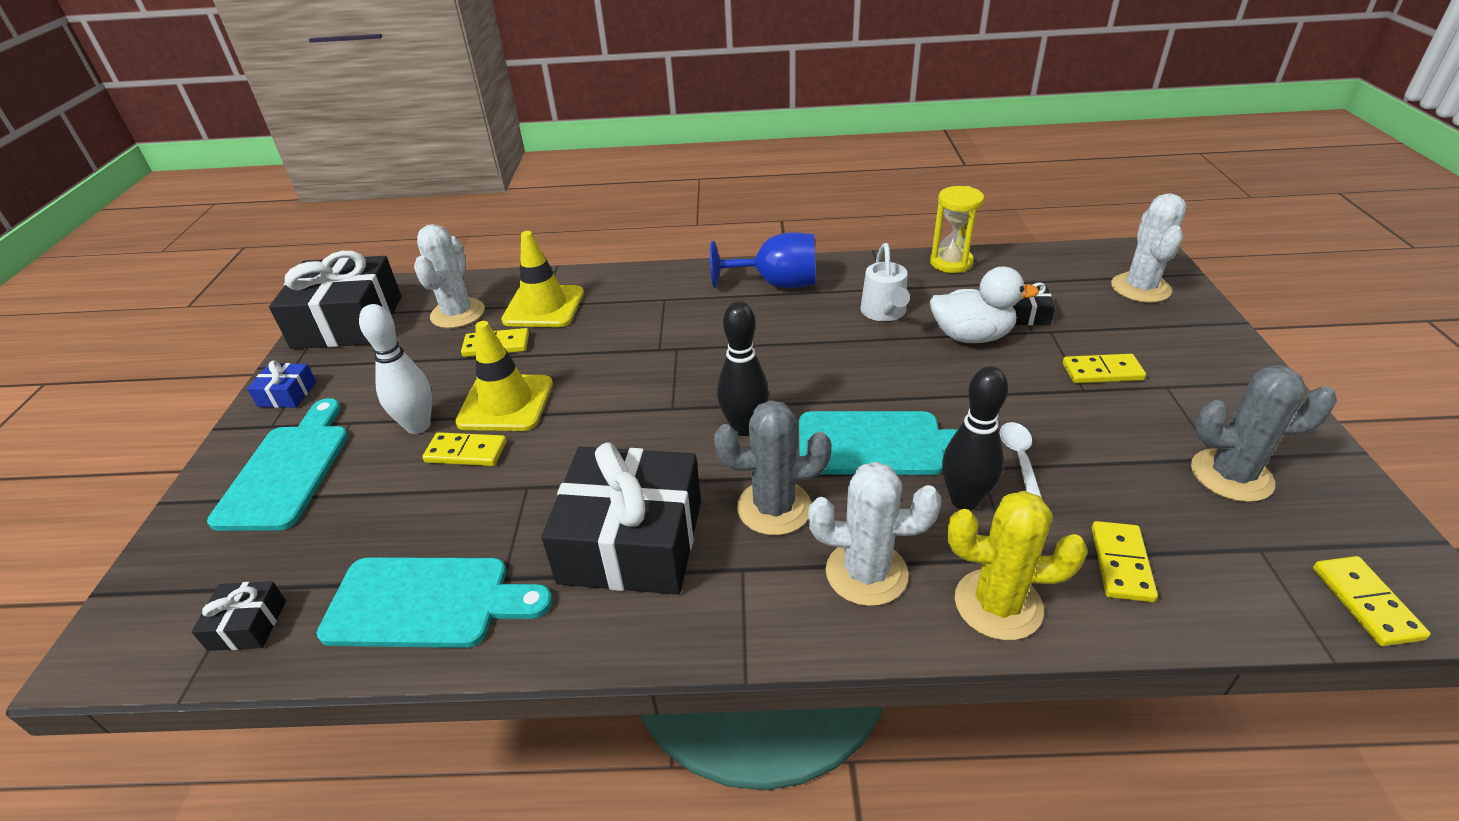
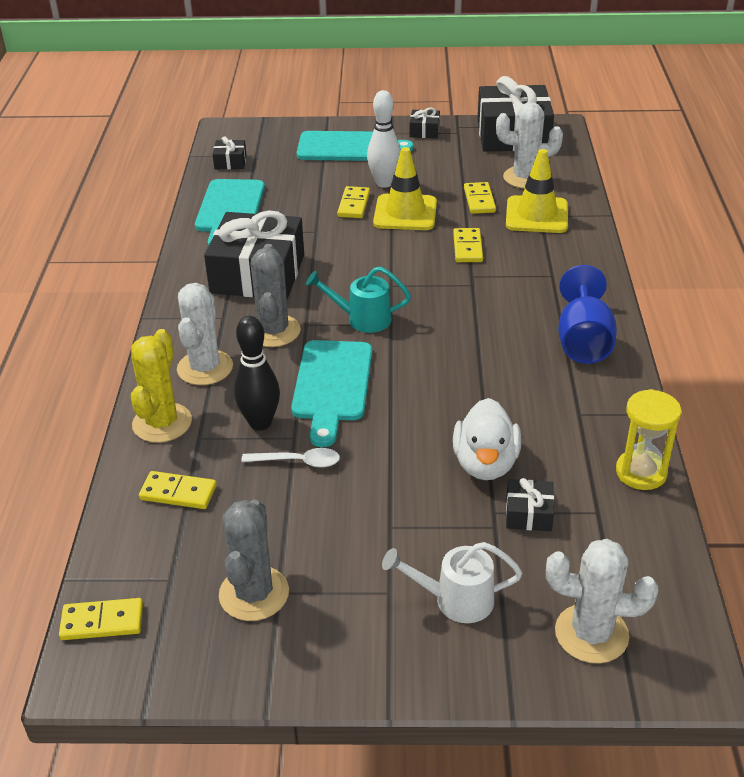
camera: 90 degrees right, 0 degrees up
(287, 394) = (424, 131): blue gift -> black gift
(744, 427) = (362, 319): black bowling pin -> turquoise watering can
(884, 313) = (529, 408): white watering can -> white watering can (455, 600)
(1102, 372) = (417, 548): yellow domino -> yellow domino (467, 247)

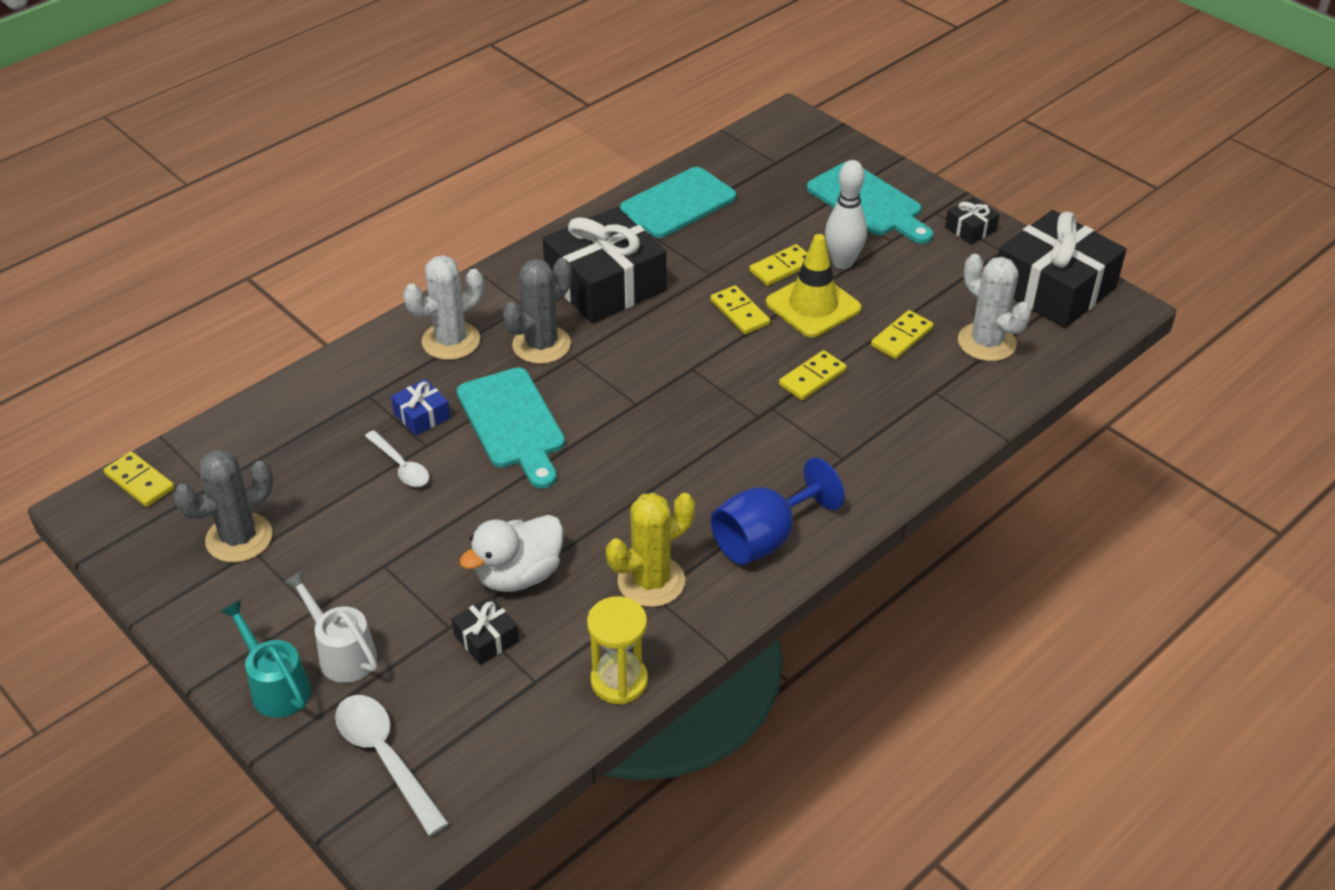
camera: 45 degrees right, 5 degrees up
(162, 423) = (363, 365): yellow cactus -> yellow cactus (651, 581)
(178, 493) = (298, 427): yellow domino -> yellow domino (739, 312)
(230, 162) = (743, 156): black gift -> none
(260, 423) = (422, 415): black bowling pin -> blue gift
(332, 385) = (512, 423): turquoise cutting board -> turquoise cutting board turned 75 degrees counterclockwise
(362, 319) = (621, 383): turquoise watering can -> turquoise watering can (276, 686)
(536, 215) = (930, 389): yellow traffic cone -> none
(591, 634) = (385, 757): white cactus -> white spoon

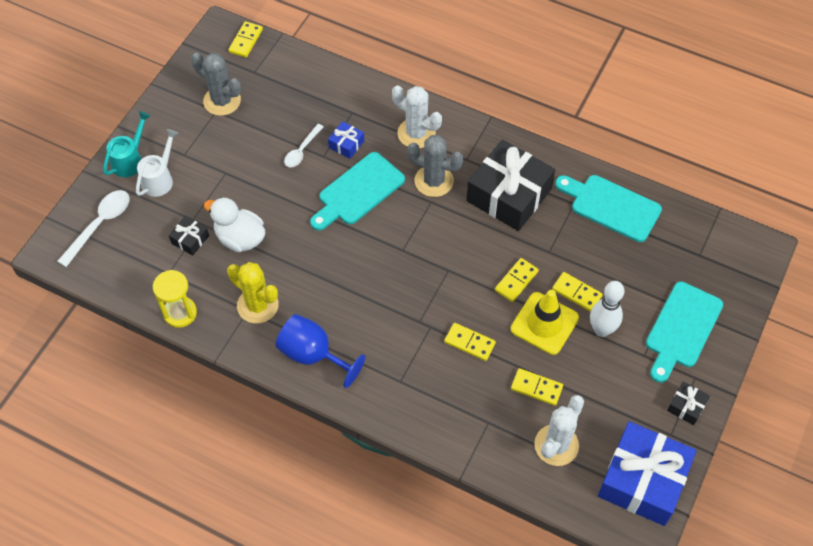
camera: 70 degrees right, 15 degrees up
(1054, 288) = (643, 480): black gift -> blue gift

